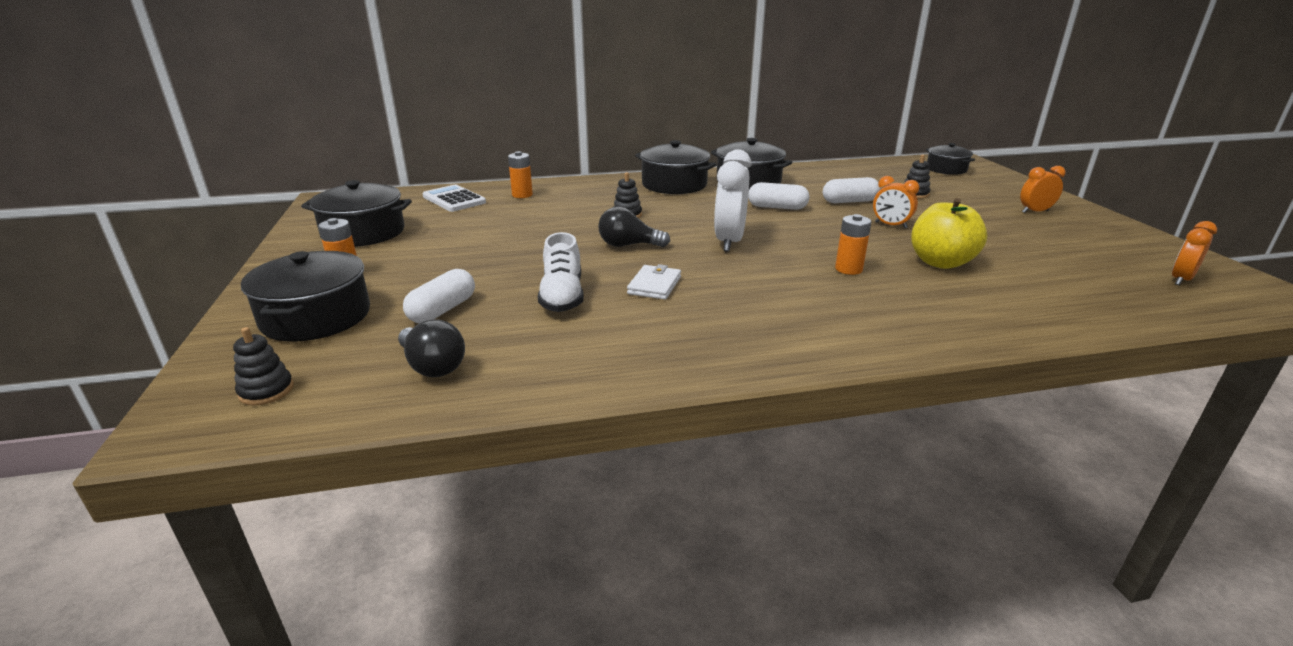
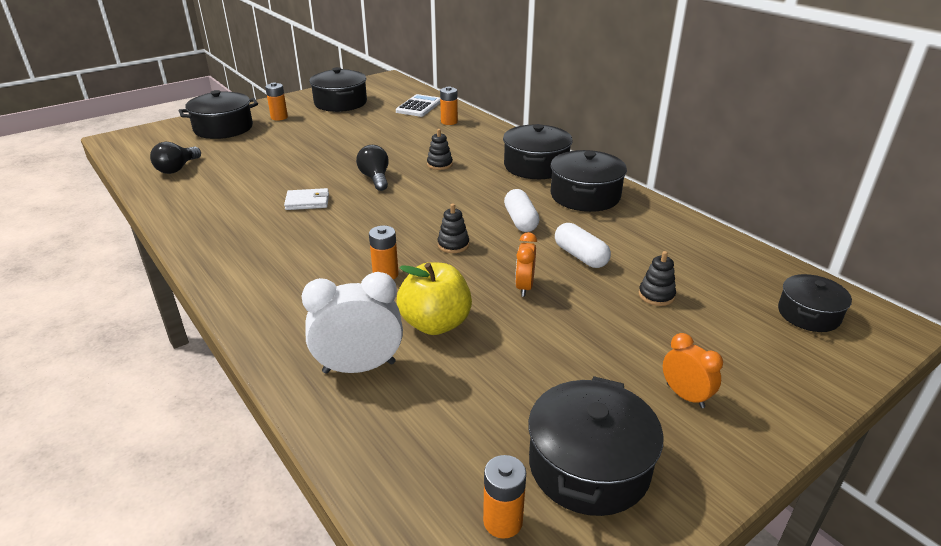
camera: 65 degrees right, 5 degrees up
(266, 391) = (148, 143): black stacking toy -> black stacking toy (453, 245)
(442, 310) = (243, 152): white capsule -> none
(562, 296) = (275, 178): white shoe -> none
(729, 242) = (411, 213): white clock -> white clock (359, 367)
(1114, 247) = (589, 465): none -> black pot
(1180, 279) = (503, 521): orange clock -> orange battery

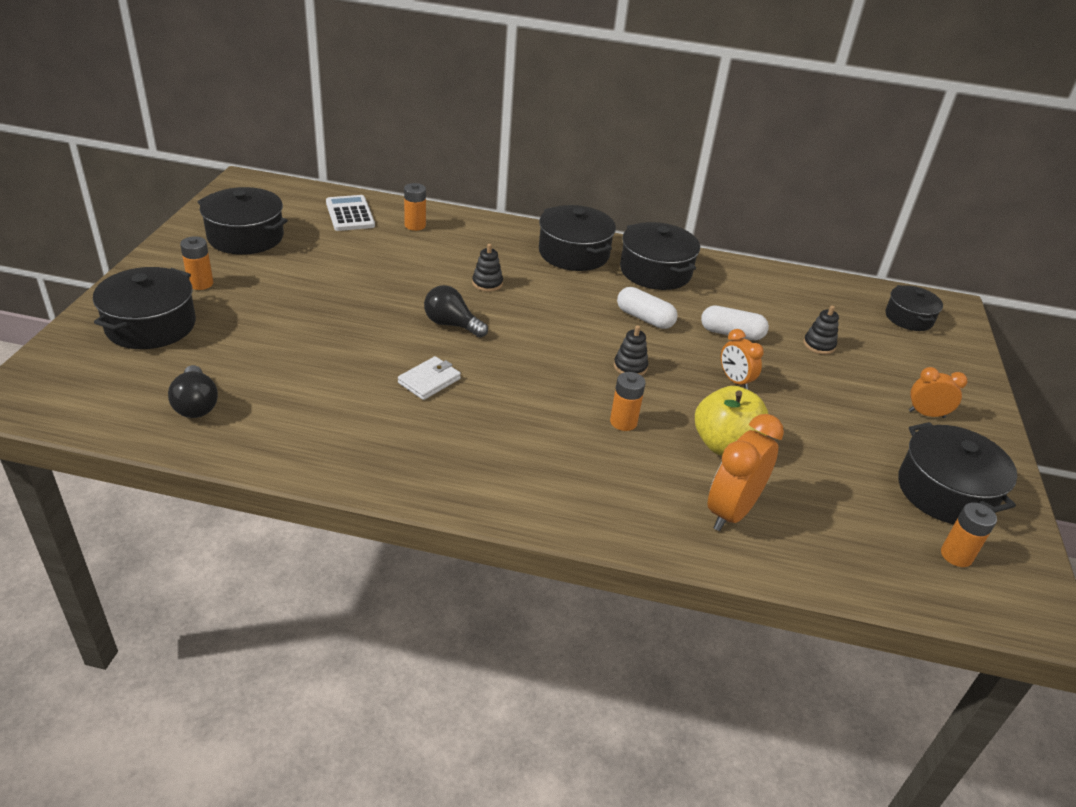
camera: 45 degrees left, 5 degrees up
(359, 367) = (731, 511): white clock -> orange clock

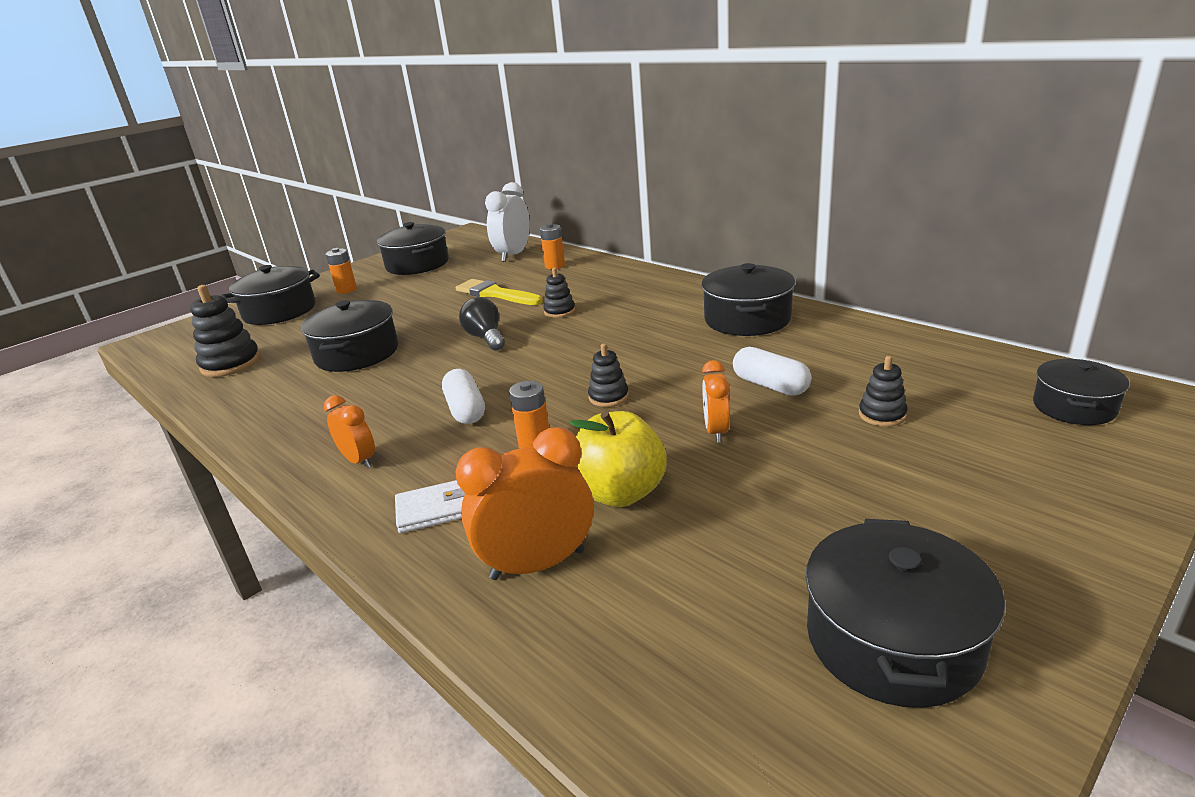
camera: 40 degrees right, 10 degrees down
(196, 405) = (231, 364): black light bulb -> black stacking toy
(350, 214) = (513, 255): white calculator -> white clock
(395, 269) = (495, 294): none -> yellow brush
(429, 381) = (408, 376): white wallet -> white wallet (433, 509)
(574, 253) = (675, 296): black pot -> black pot (357, 353)
(644, 318) = (681, 357): white capsule -> white capsule (466, 410)
(926, 414) = (974, 527): orange clock -> orange clock (359, 460)
(956, 555) = (809, 739): orange battery -> none

